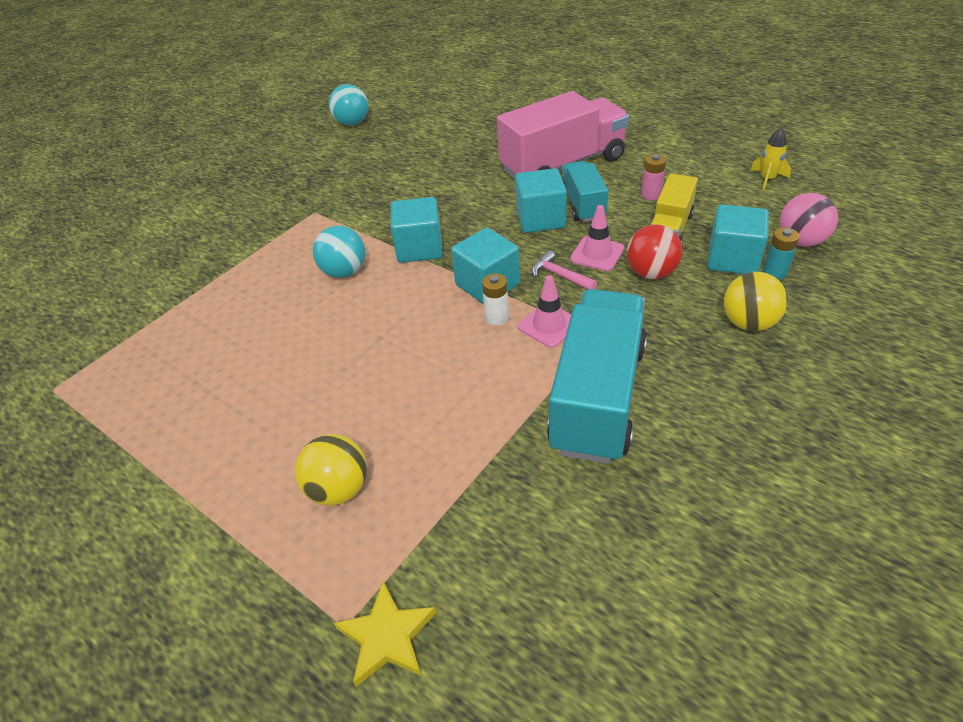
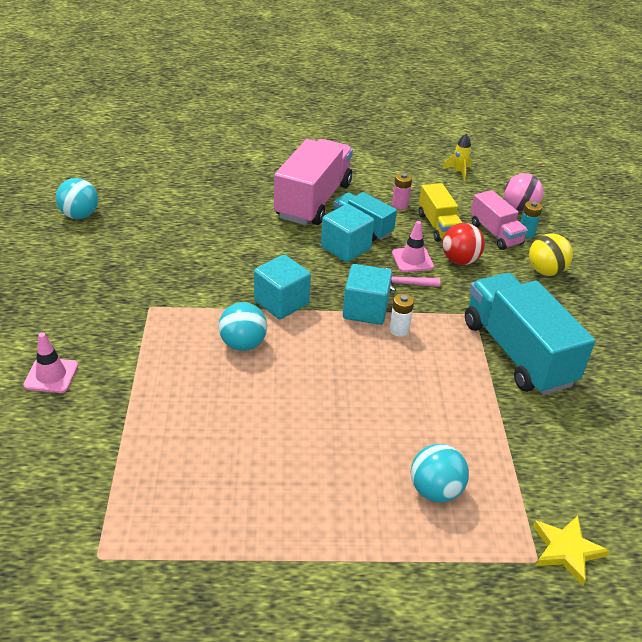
camera: 45 degrees left, 5 degrees down
(339, 489) = (435, 490): yellow ball -> turquoise ball
(549, 325) = (438, 321): pink traffic cone -> pink traffic cone (51, 375)
(732, 259) = (495, 233): turquoise cube -> pink truck

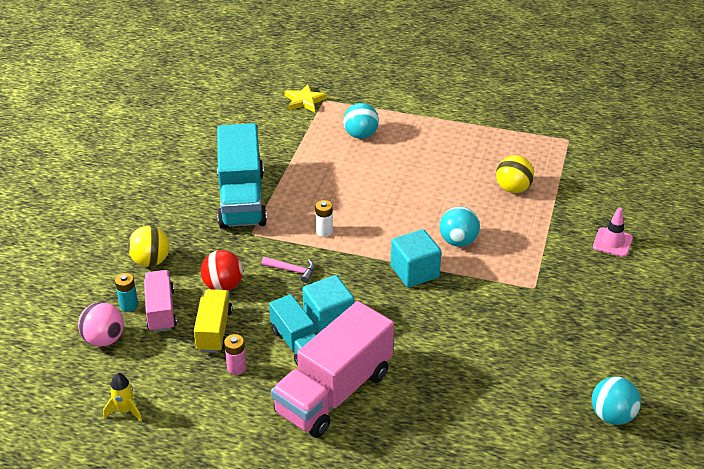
camera: 160 degrees left, 0 degrees up
(184, 433) = (513, 189): none -> yellow ball
(365, 310) = (343, 253): turquoise cube -> none
(412, 260) = (269, 294): pink traffic cone -> none

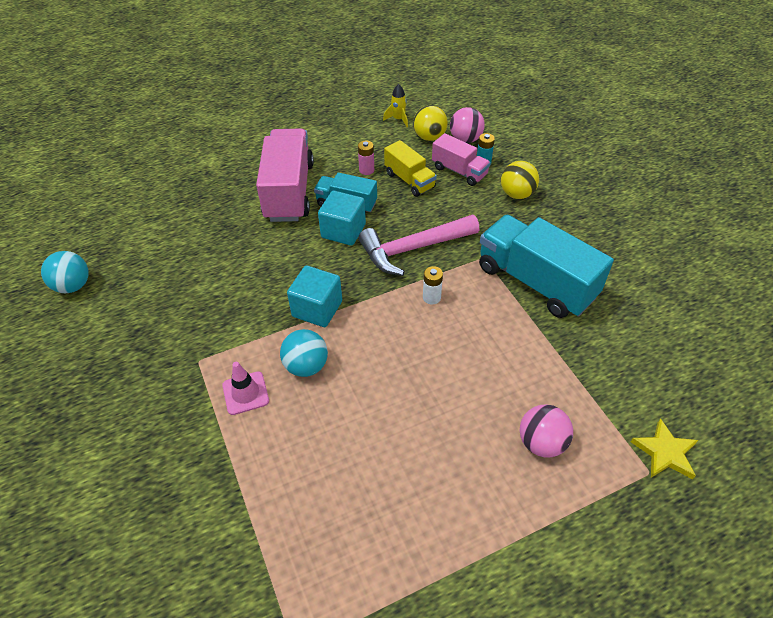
camera: 140 degrees right, 10 degrees up
(223, 286) = (445, 208): red ball -> none
(292, 270) = (413, 249): pink hammer -> pink hammer, size x2.24
(361, 135) = (541, 442): turquoise ball -> pink ball
(513, 189) = (304, 482): yellow ball -> yellow ball (429, 137)
(612, 242) = (143, 475): pink traffic cone -> pink traffic cone (245, 393)

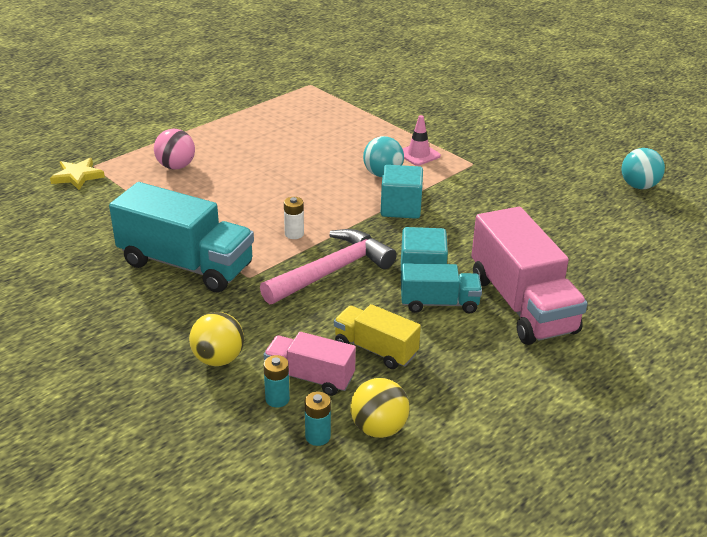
camera: 160 degrees right, 15 degrees down
(366, 170) = (443, 352): pink battery -> none
(398, 119) = (449, 454): yellow rocket -> none
(465, 139) = (317, 436): pink ball -> turquoise battery

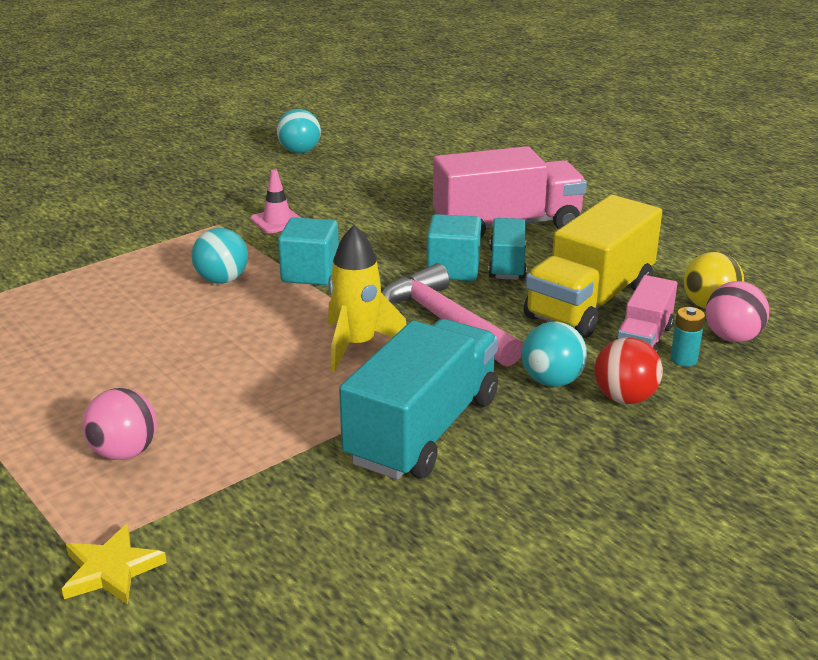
camera: 85 degrees left, 5 degrees down
(218, 359) = (624, 398): yellow ball -> red ball
(244, 322) = (552, 381): none -> turquoise ball
(294, 234) = (357, 345): white battery -> yellow rocket
(317, 436) = (732, 337): turquoise battery -> pink ball
(375, 349) = (590, 302): yellow truck -> yellow truck, size x1.81
(418, 154) = (179, 254): pink traffic cone -> pink traffic cone (277, 221)

